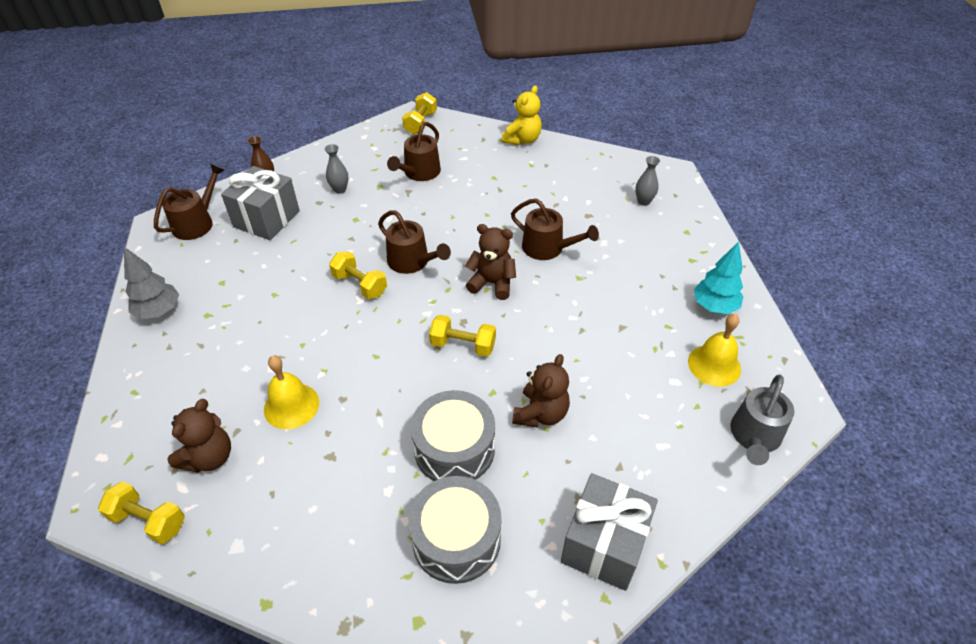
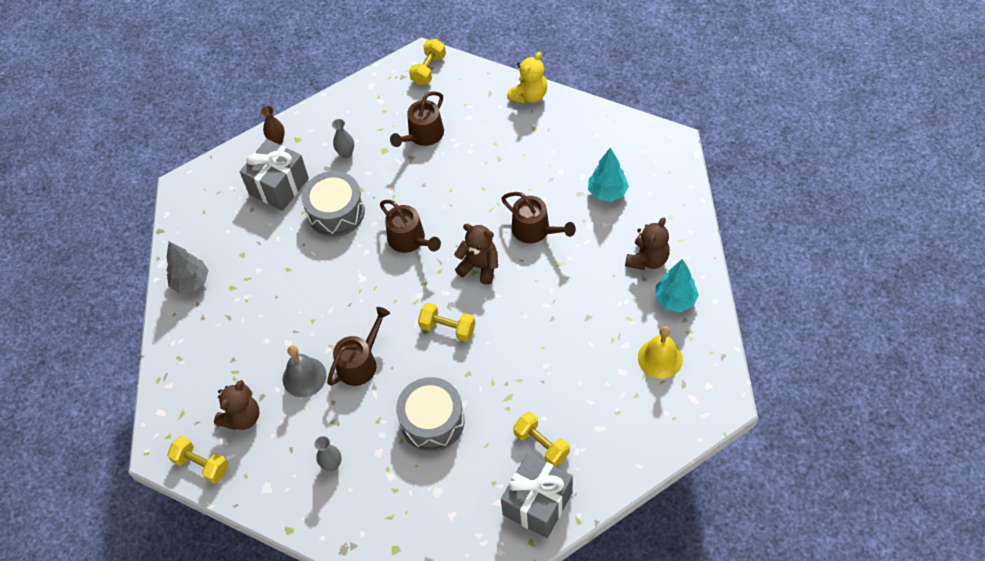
camera: 10 degrees right, 10 degrees up
(196, 223) = (215, 188): brown watering can -> brown watering can (360, 363)
(291, 405) = (304, 377): yellow bell -> grey bell
(360, 285) = (362, 263): yellow dumbbell -> yellow dumbbell (541, 445)
(456, 539) = (427, 493): grey drum -> grey drum (336, 212)
(540, 413) = (505, 395): brown teddy bear -> brown teddy bear (647, 259)
(616, 213) = (607, 192): none -> turquoise tree
(643, 201) = (636, 179): grey vase -> grey vase (332, 464)
(754, 436) = (676, 424): grey watering can -> none

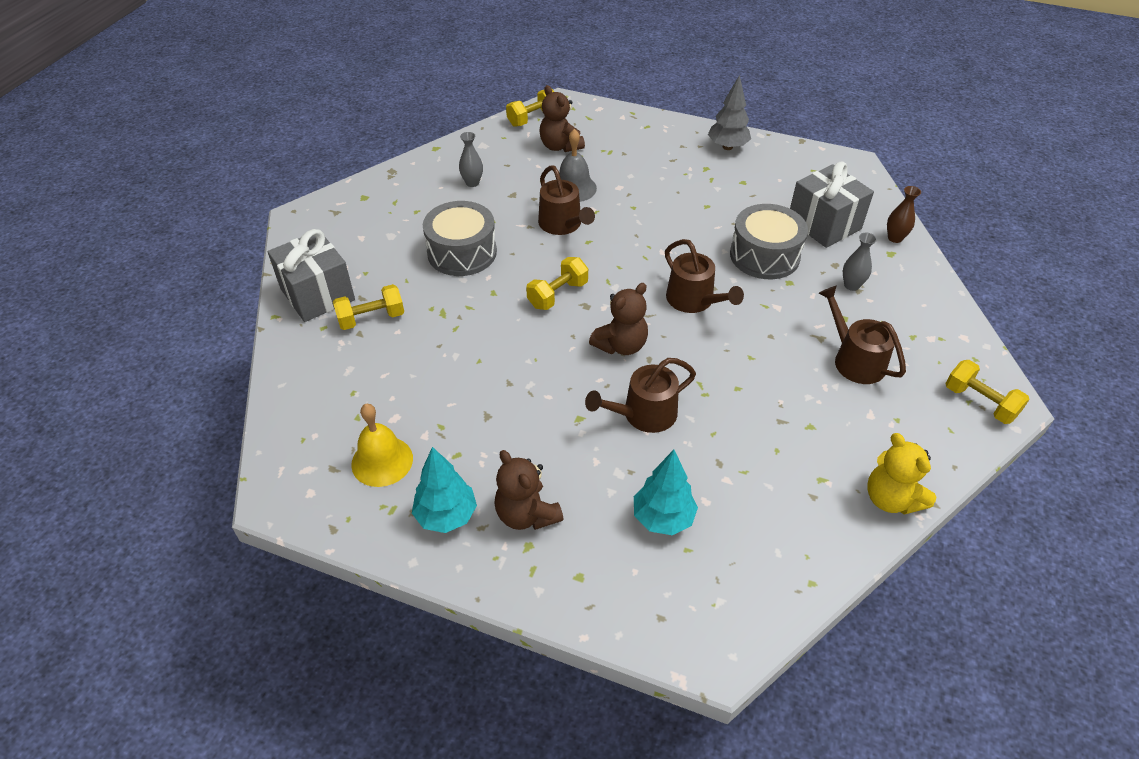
camera: 110 degrees right, 10 degrees down
(409, 240) = (693, 300): brown watering can -> brown watering can turned 105 degrees counterclockwise

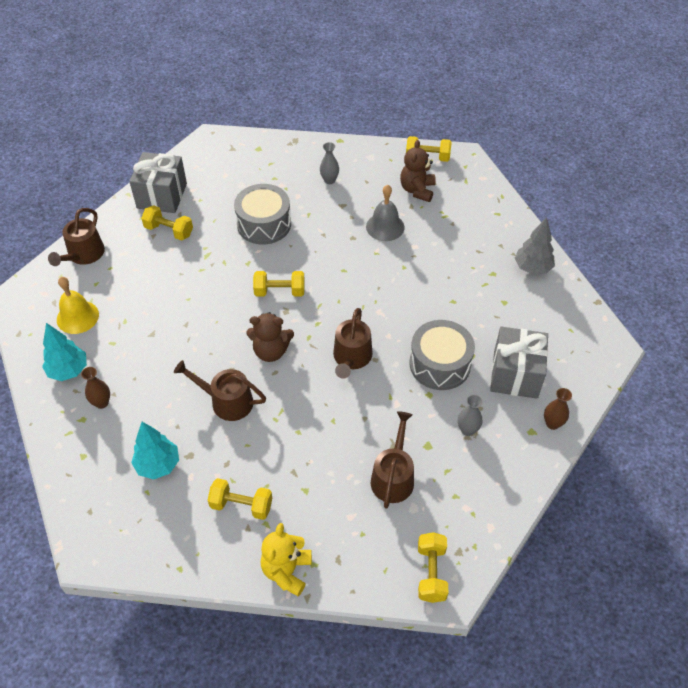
camera: 45 degrees right, 5 degrees up
(526, 514) = (102, 403): brown teddy bear -> brown vase
(562, 224) = (344, 247): brown watering can -> brown watering can (84, 254)
(781, 483) = (241, 505): none -> yellow dumbbell

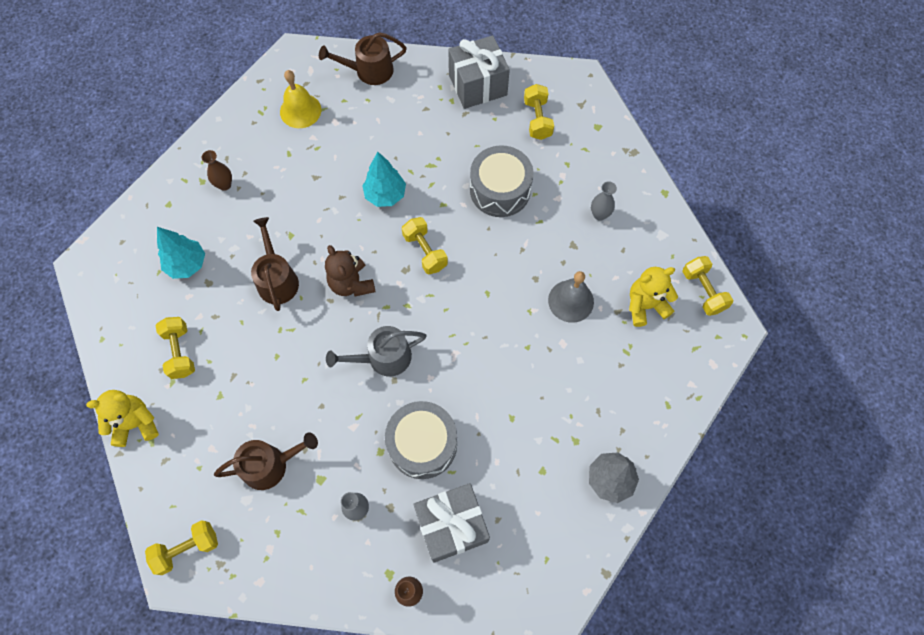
camera: 60 degrees right, 15 degrees up
(68, 370) = (243, 140): turquoise tree -> turquoise tree (385, 195)
(169, 231) = (439, 117): yellow dumbbell -> yellow dumbbell (537, 119)
(351, 357) = (384, 357): brown watering can -> grey watering can
(417, 190) = (645, 305): brown teddy bear -> yellow teddy bear

